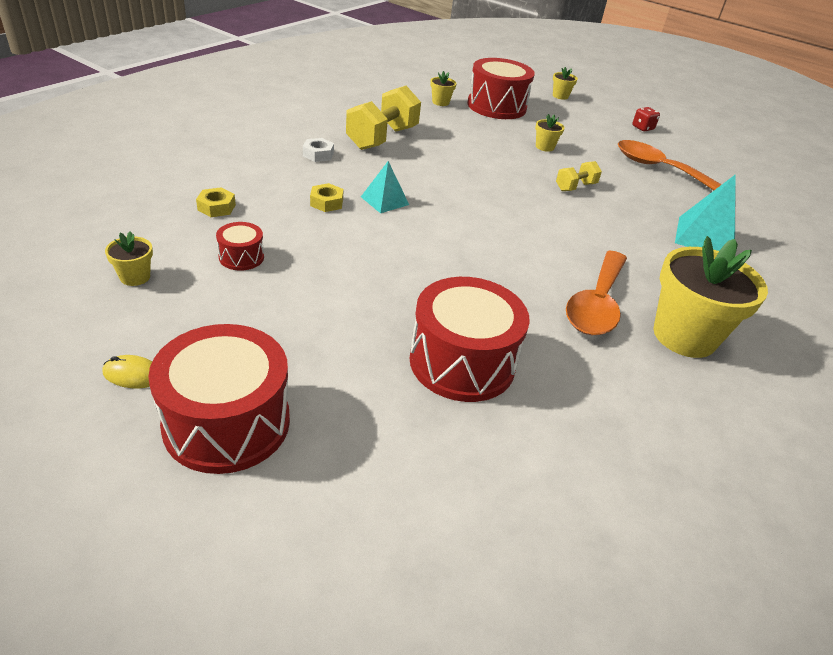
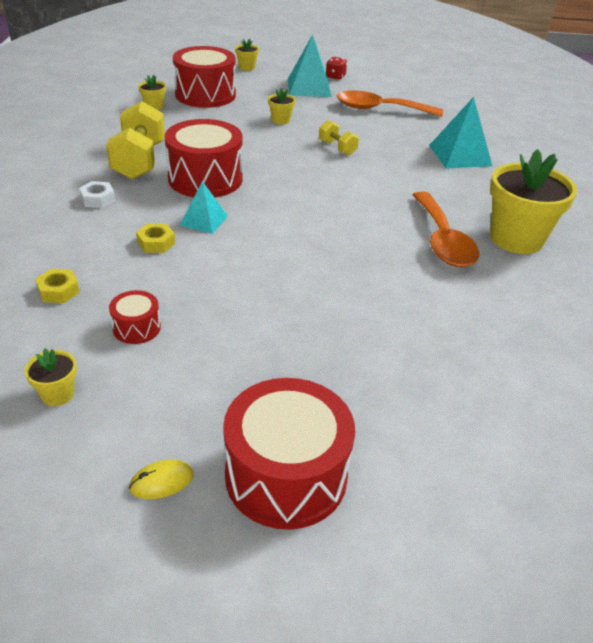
camera: 30 degrees left, 0 degrees up
(462, 362) = (401, 331): red drum -> red drum (205, 179)
(575, 187) = (337, 148): yellow dumbbell -> yellow dumbbell turned 60 degrees counterclockwise
(604, 129) = (309, 87): none -> turquoise pyramid

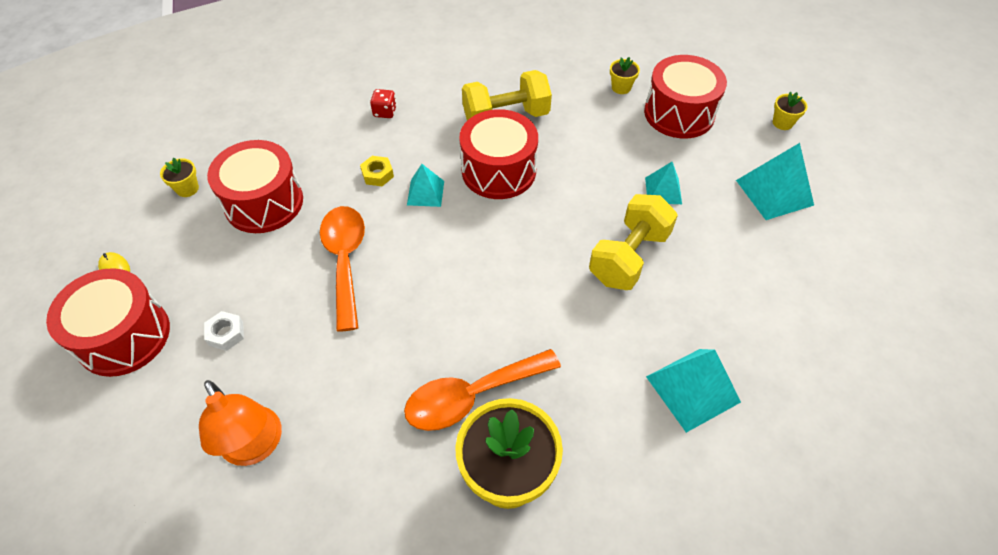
camera: 75 degrees right, 15 degrees up
(59, 291) = (296, 145): yellow nut -> none
(98, 199) = (428, 116): white nut -> white nut (226, 334)
(136, 328) = (264, 202): red drum -> red drum, size x2.11
(280, 120) = (663, 190): yellow flower pot -> turquoise pyramid
(335, 77) = (832, 210): red dice -> red dice (385, 112)
(337, 148) = (629, 257): yellow dumbbell -> yellow dumbbell, size x1.92
(380, 109) = (767, 277): orange spoon -> orange spoon (345, 260)
(469, 371) = (256, 447): none -> orange lamp

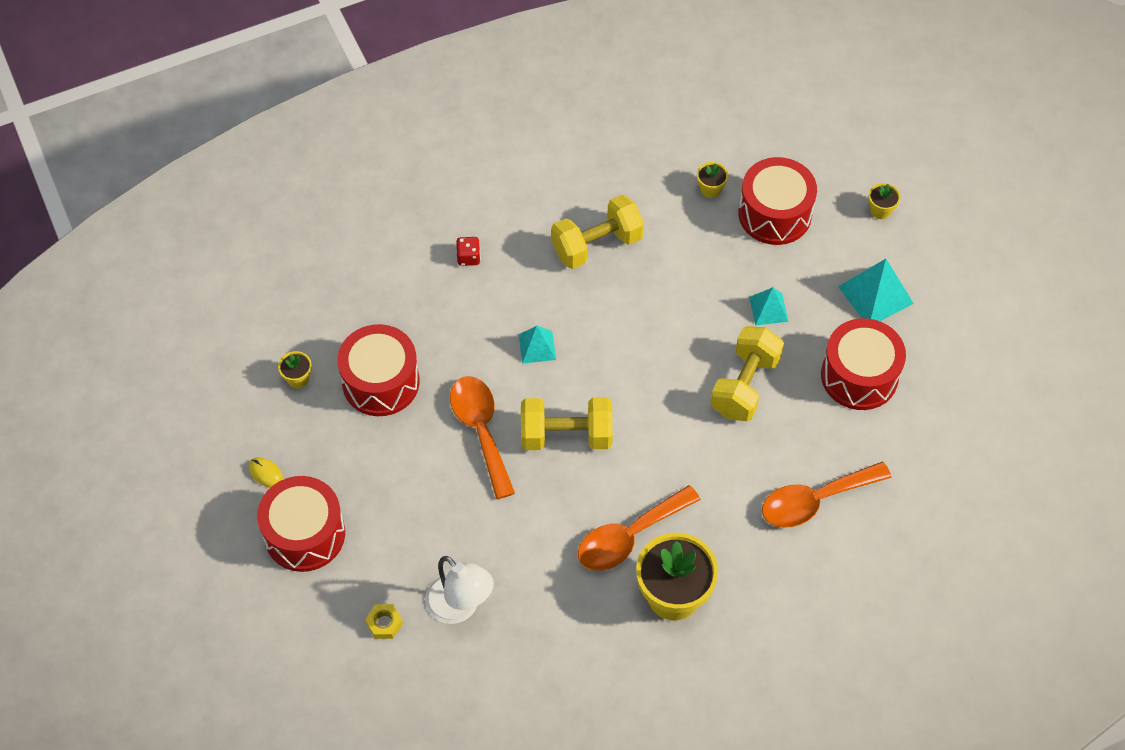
camera: 10 degrees left, 5 degrees up
(226, 334) = (396, 517): white nut -> none
(256, 447) = (460, 607): orange lamp -> white lamp
(377, 174) = (483, 333): yellow nut -> yellow nut (384, 623)
(431, 278) = (566, 435): none -> yellow dumbbell
(498, 170) = (603, 311): red drum -> red drum (859, 376)
(693, 389) = (815, 500): turquoise pyramid -> orange spoon

